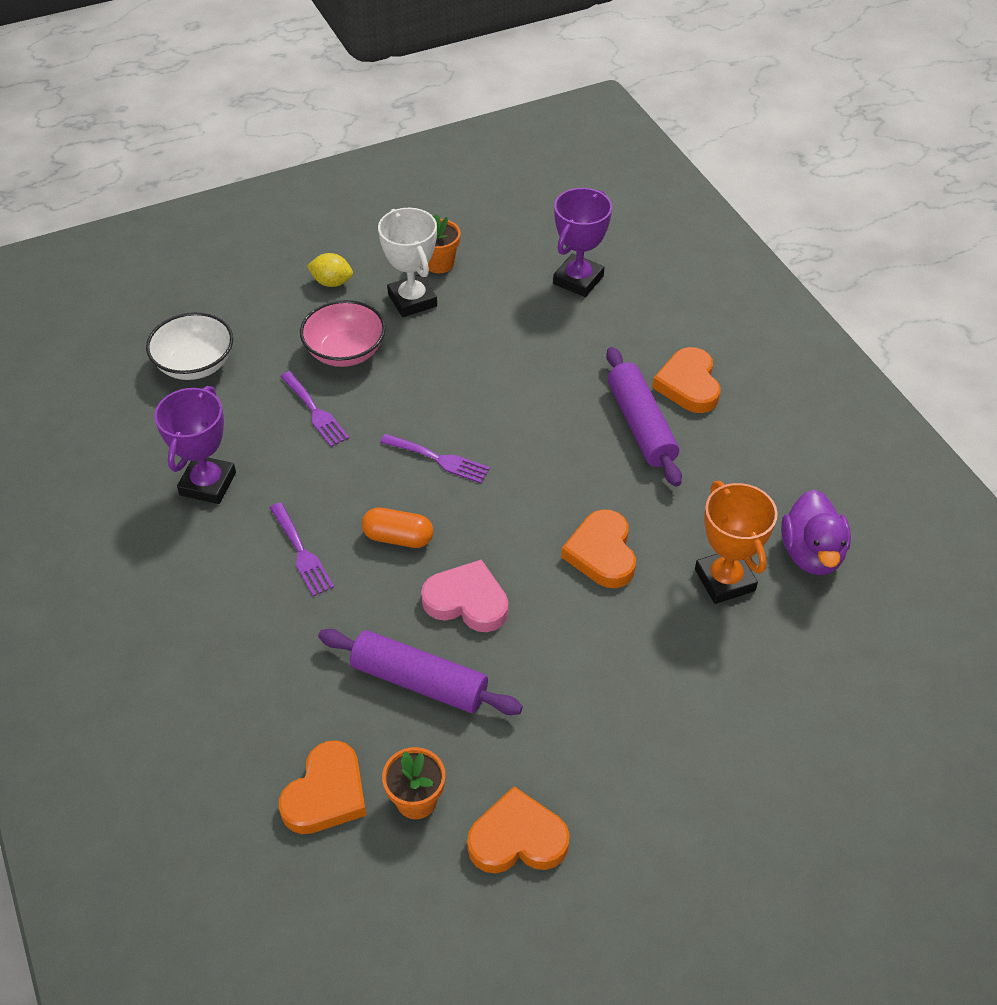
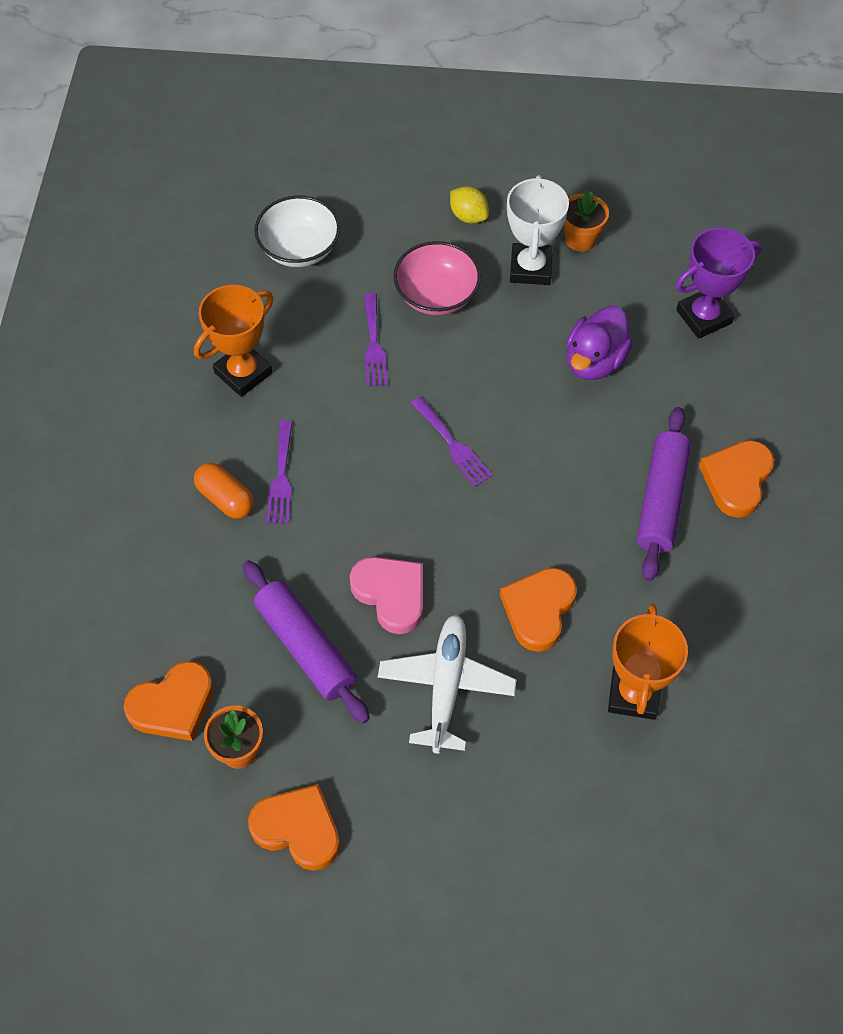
camera: 30 degrees right, 10 degrees up
(208, 484) = (243, 373): purple trophy -> orange trophy
(398, 537) = (370, 504): orange capsule -> orange capsule (225, 498)
(566, 651) = (446, 686): none -> white plane
(811, 553) = (735, 711): purple duck -> purple duck (594, 361)

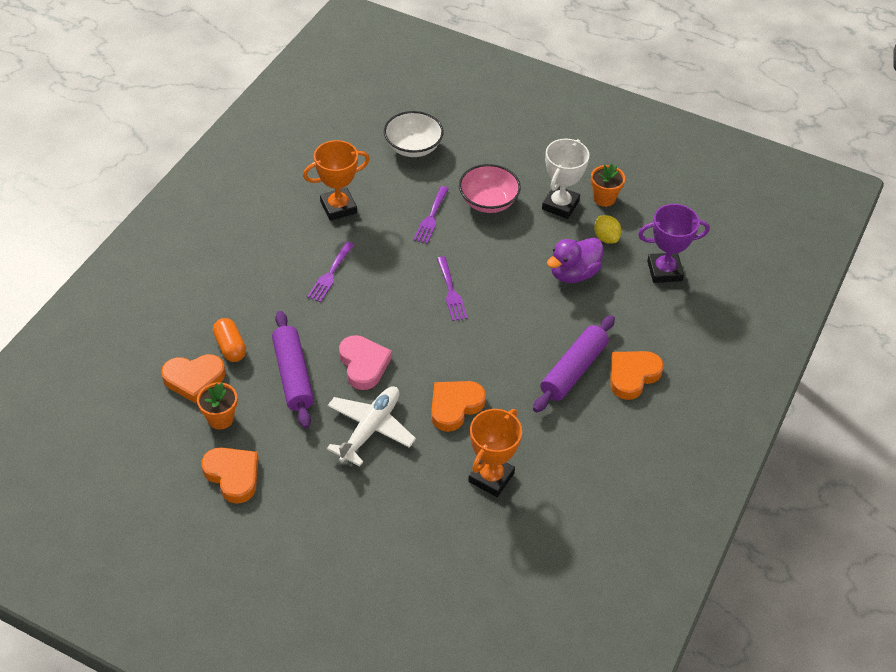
camera: 20 degrees right, 10 degrees down
(225, 498) = (289, 275): orange capsule -> orange capsule (230, 347)
(468, 216) = (535, 162): yellow lemon -> yellow lemon (606, 238)

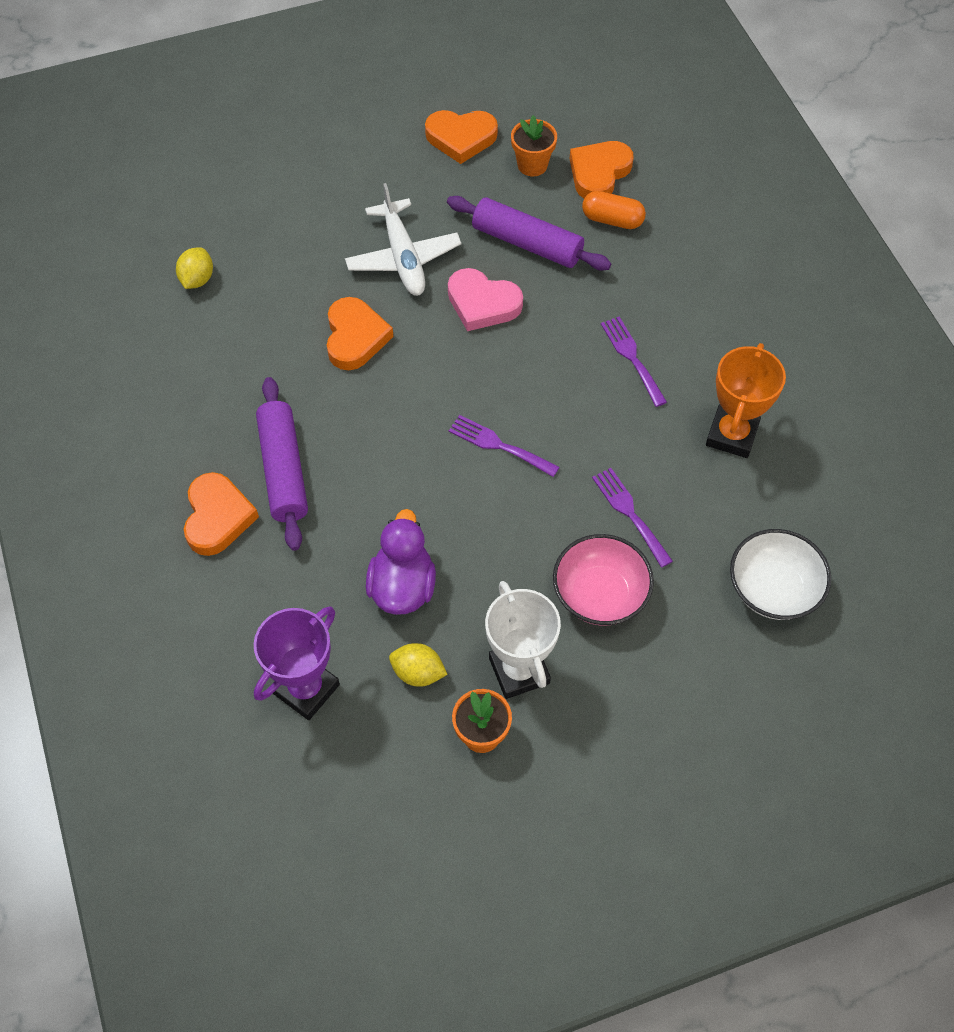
camera: 135 degrees right, 10 degrees up
(491, 477) = (252, 306): orange trophy -> none
(505, 525) = (197, 279): none -> yellow lemon

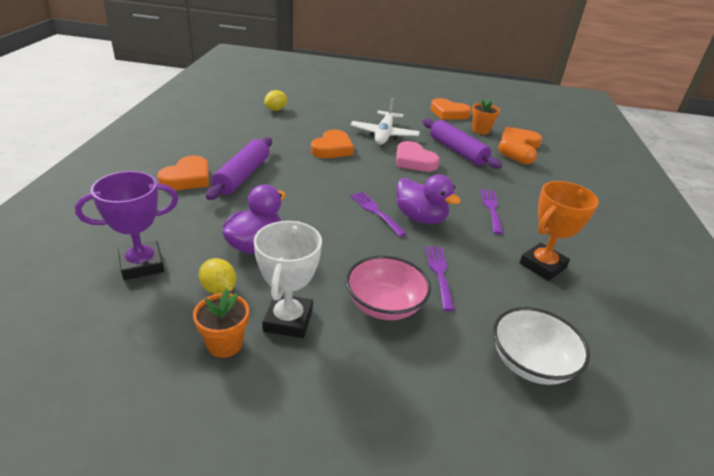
camera: 25 degrees right, 25 degrees down
(558, 426) = (420, 218): none -> purple duck

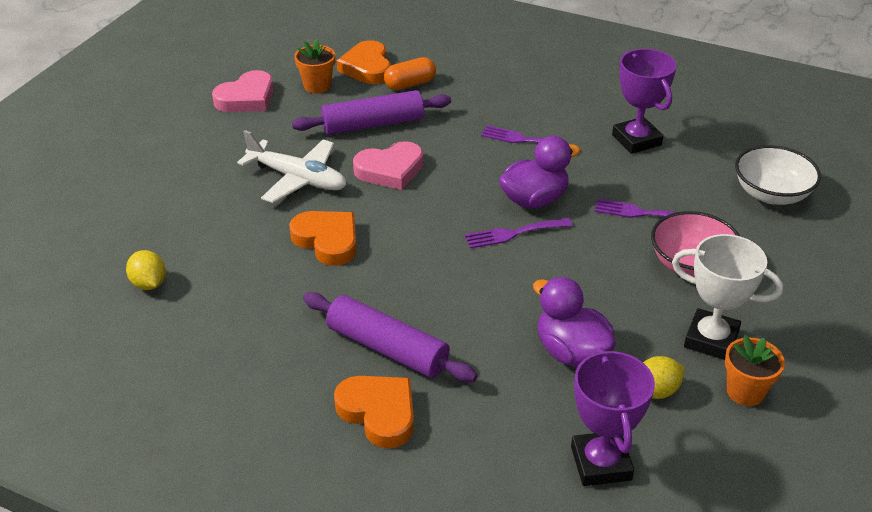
camera: 70 degrees left, 5 degrees up
(448, 113) = (246, 98): orange heart -> pink heart
(542, 265) = (636, 140): orange trophy -> purple trophy

